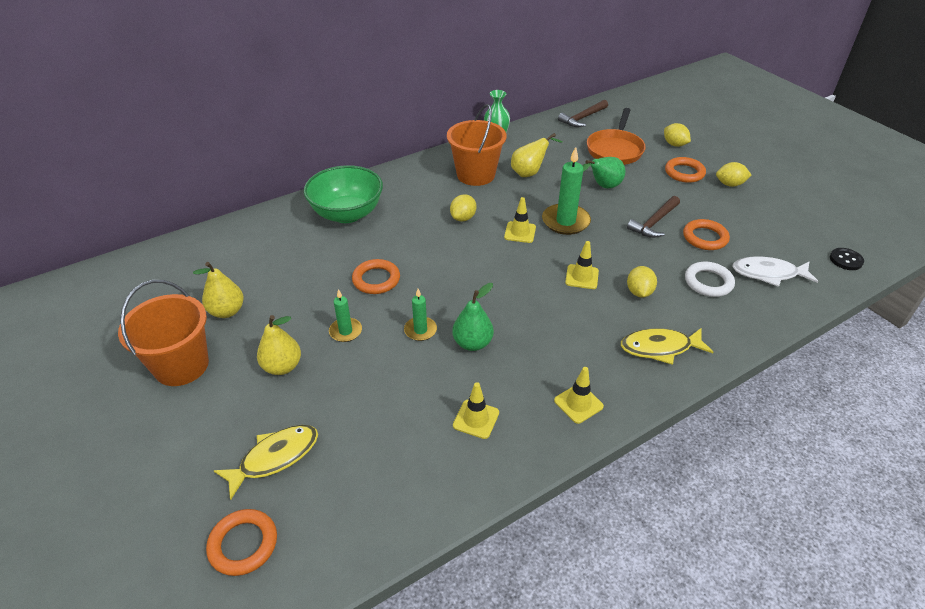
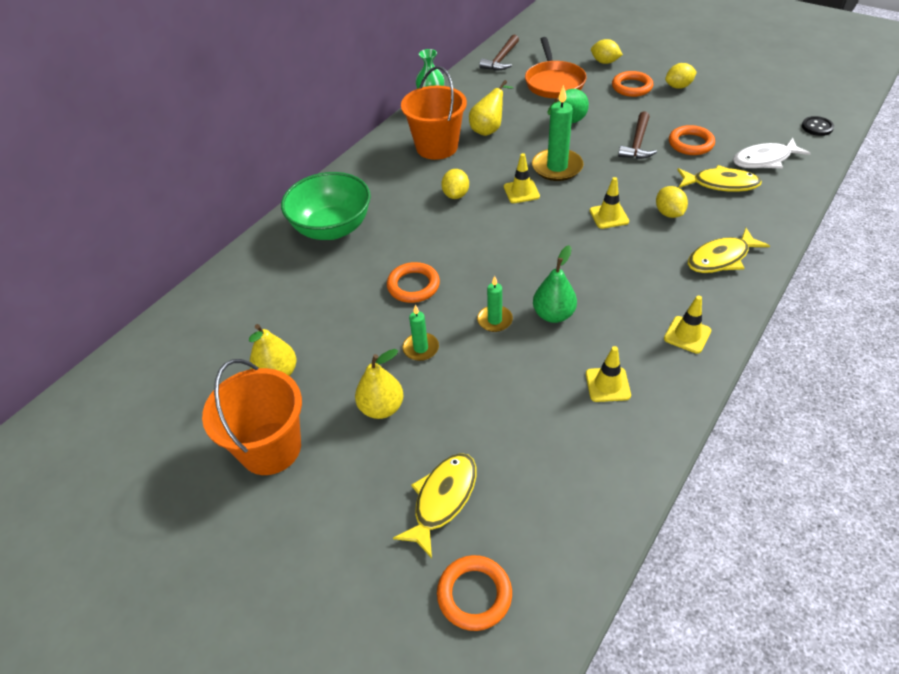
camera: 20 degrees left, 5 degrees up
(708, 282) = (721, 184): white ring -> yellow fish

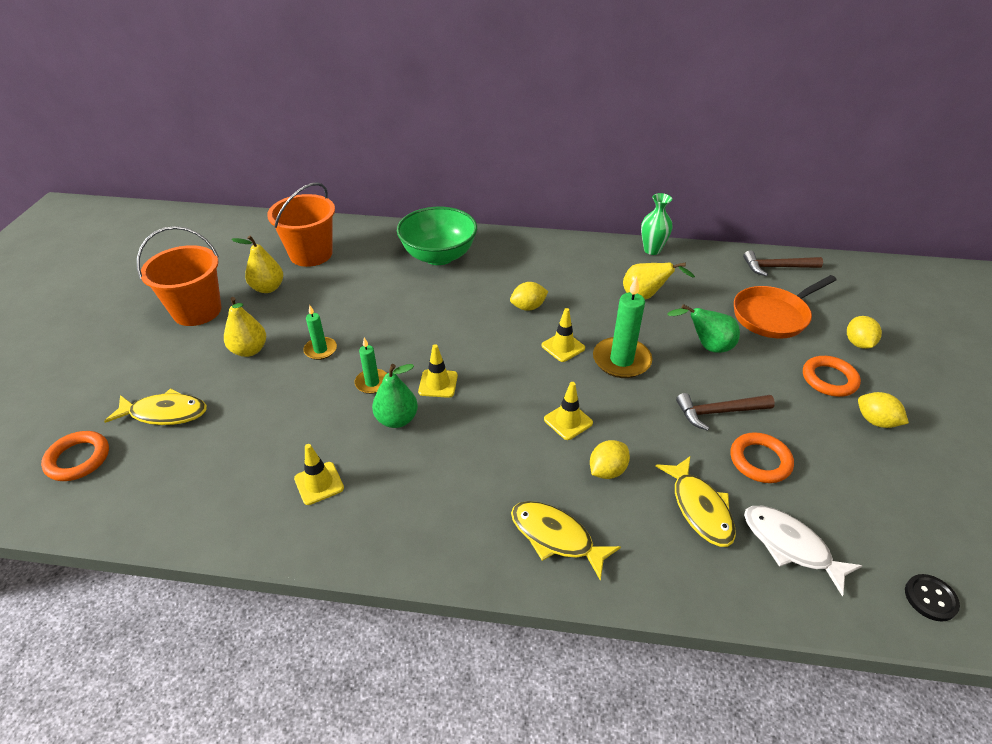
camera: 60 degrees right, 5 degrees down
(413, 285) = (392, 321): orange ring -> none
(437, 147) = (590, 274): orange bucket -> orange bucket (311, 254)
(687, 335) = (413, 532): yellow traffic cone -> yellow traffic cone (438, 383)

